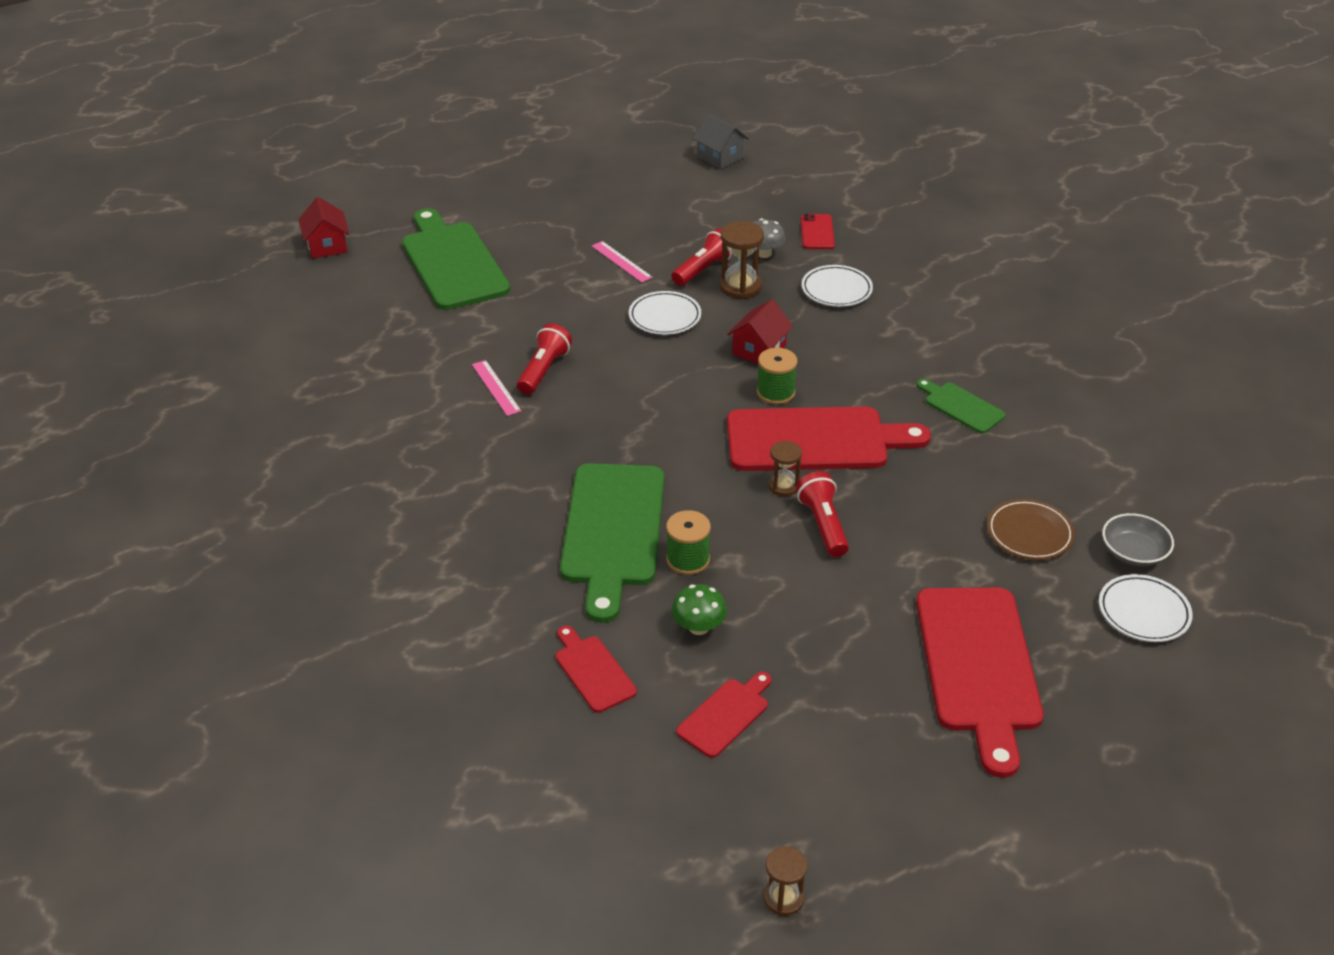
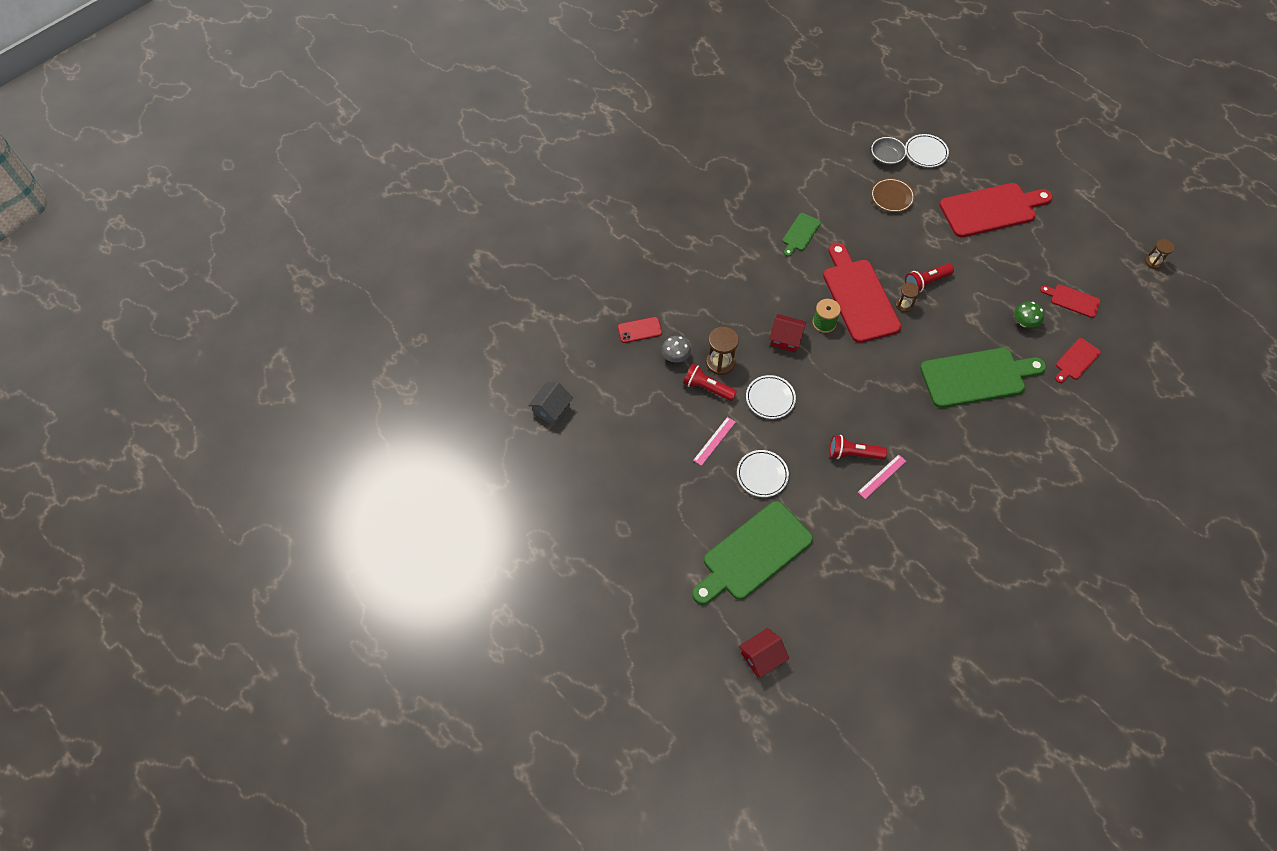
camera: 105 degrees left, 20 degrees up
(688, 559) = (981, 337): green spool -> none
(836, 290) = (705, 309): white plate -> white plate (762, 475)

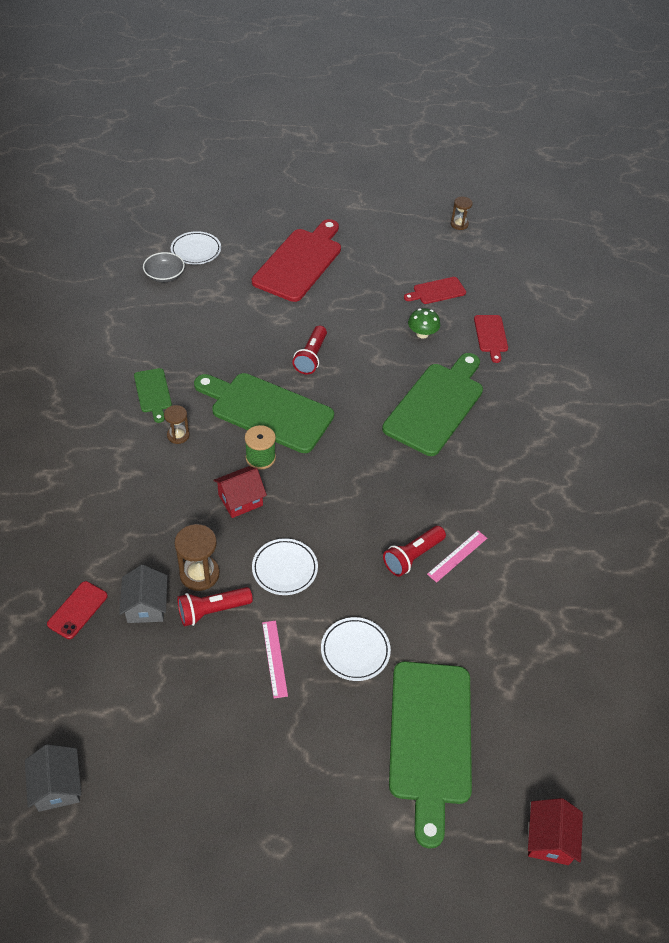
camera: 50 degrees left, 10 degrees down
(675, 356) = (146, 606): grey mushroom -> grey house
(859, 297) = (267, 411): red cutting board -> green cutting board
(882, 476) = (457, 556): pink ruler -> pink ruler turned 45 degrees clockwise
(891, 197) = (205, 305): brown plate -> none
(904, 305) = (313, 389): brown hourglass -> brown hourglass (178, 435)

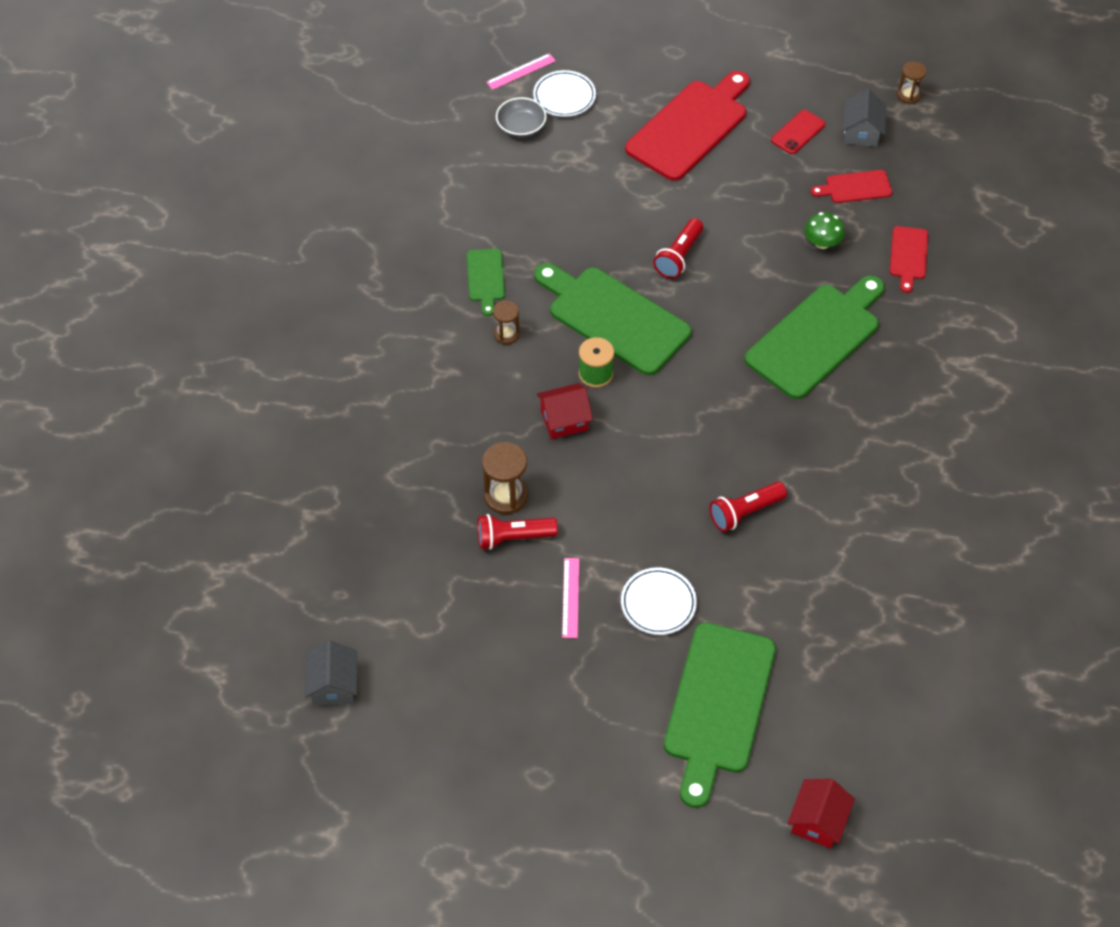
camera: 15 degrees right, 5 degrees up
(77, 610) = (372, 514): red phone -> red phone (798, 132)
(146, 606) = (444, 521): grey house -> grey house (861, 132)
(284, 569) = (599, 504): white plate -> none
(457, 556) = (796, 519): pink ruler -> pink ruler (521, 71)

